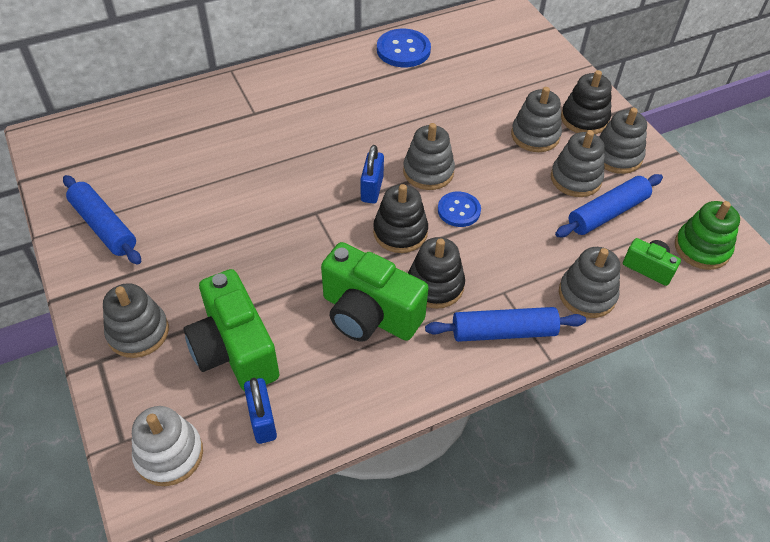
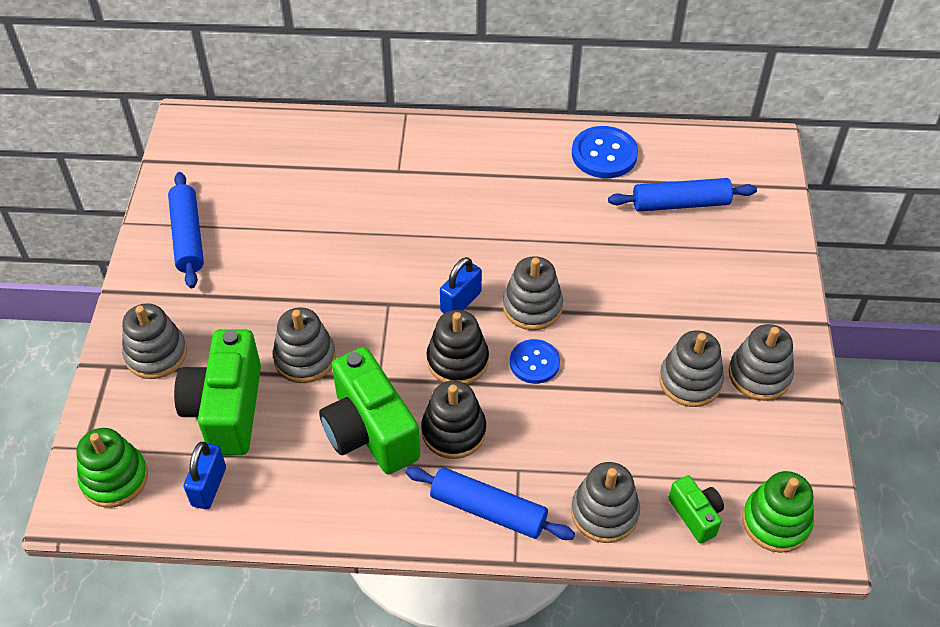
camera: 30 degrees right, 0 degrees up
(169, 454) = (115, 478): white stacking toy -> green stacking toy
(535, 135) = (681, 312): grey stacking toy -> grey stacking toy (305, 358)
(584, 119) = (754, 315): black stacking toy -> none
(607, 213) = (696, 435): blue rolling pin -> blue rolling pin (680, 204)

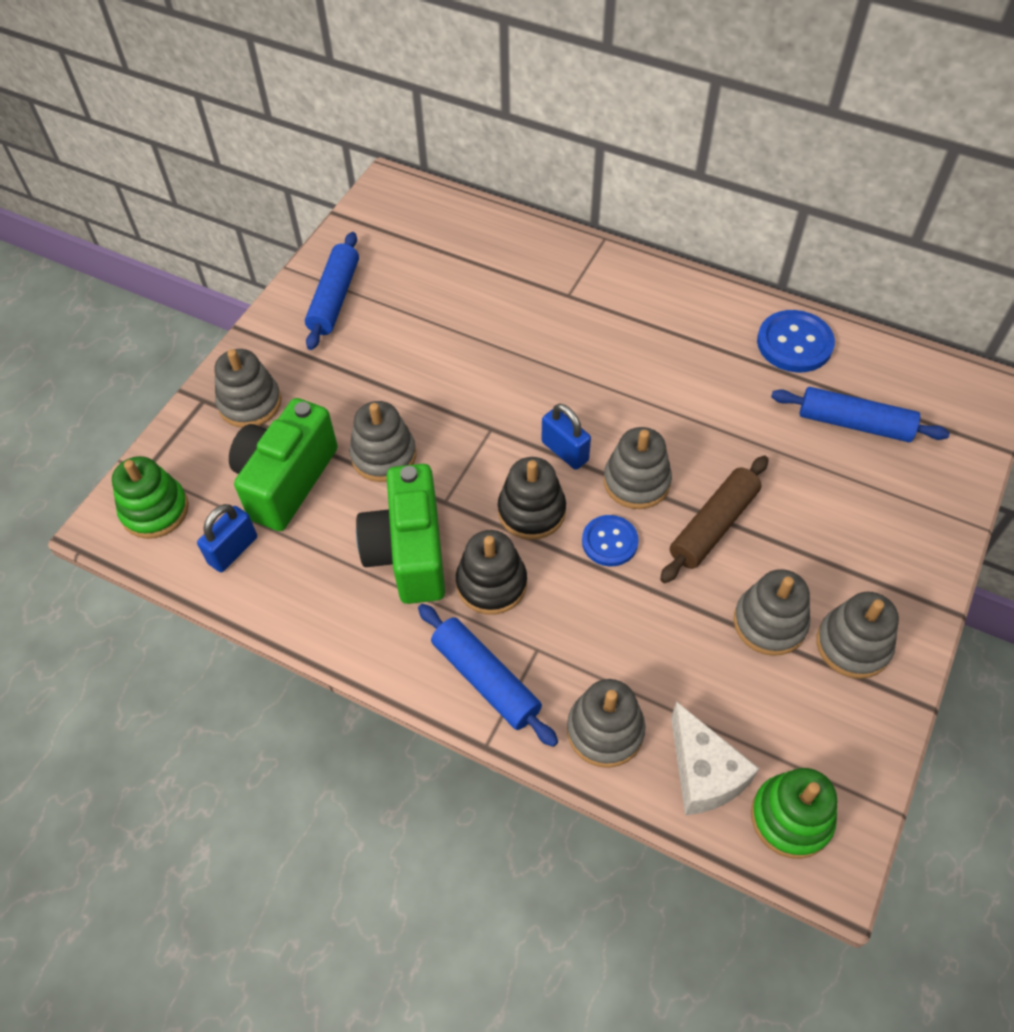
camera: 25 degrees right, 5 degrees up
(461, 302) = (565, 451): blue padlock -> blue padlock turned 75 degrees clockwise
(610, 321) = (713, 526): none -> brown rolling pin
(695, 515) = (703, 773): green camera -> white cheese

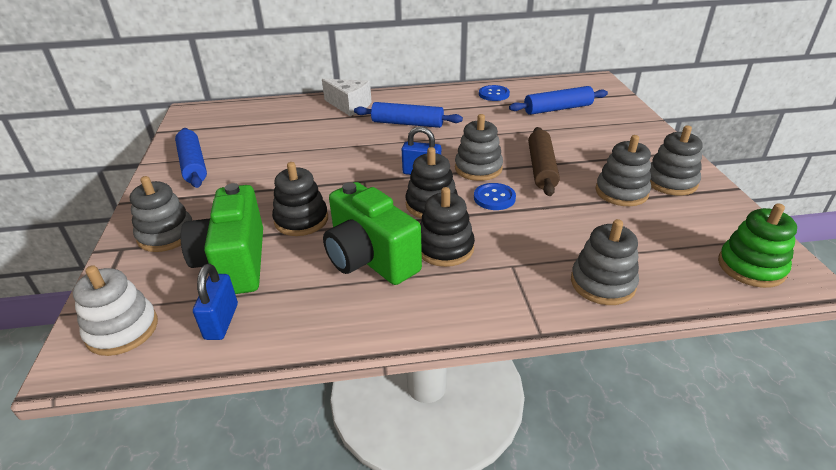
camera: 35 degrees left, 20 degrees down
(155, 510) = (122, 330): green stacking toy -> white stacking toy
(383, 455) = (301, 220): grey stacking toy -> black stacking toy
(486, 679) = (497, 297): blue rolling pin -> blue rolling pin (407, 123)
(703, 773) = (681, 273): white cheese -> white cheese (349, 106)
(794, 343) = (494, 94): blue button -> blue button, size x0.66

